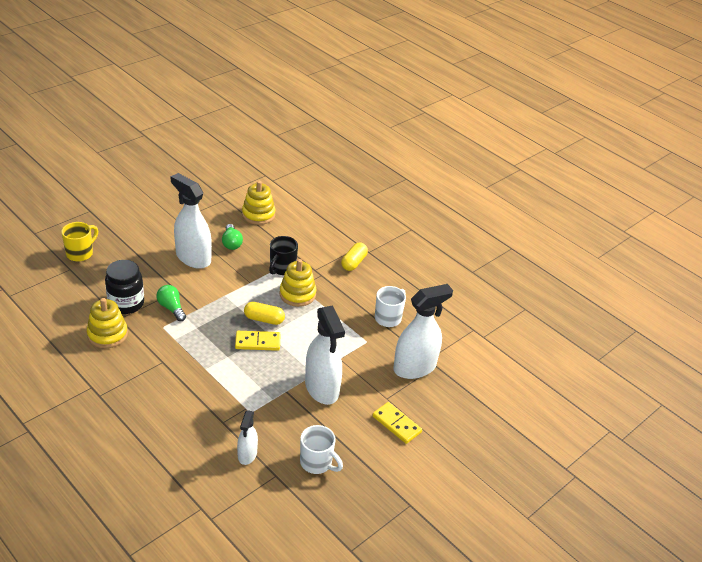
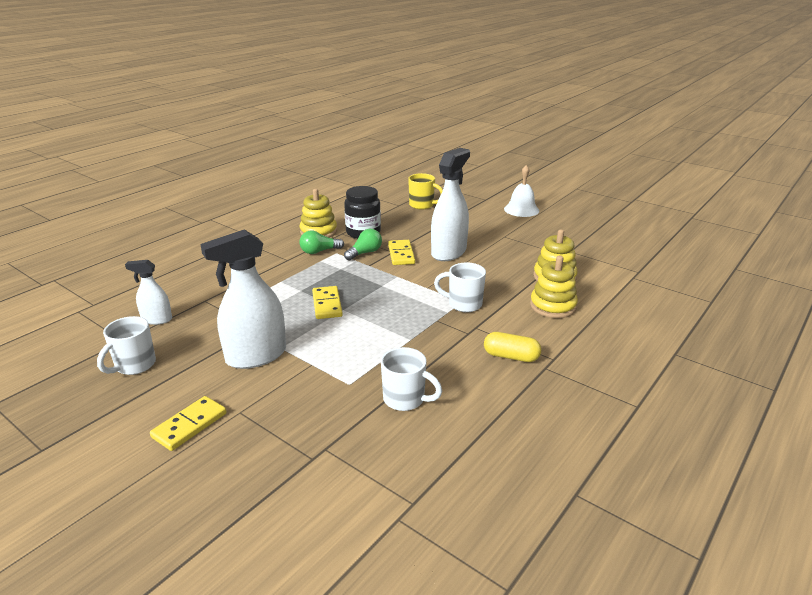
camera: 85 degrees right, 10 degrees down
(127, 196) = (521, 209): none -> white bell
(185, 286) = (401, 254): none -> yellow domino
(231, 243) = (488, 268): green light bulb -> green light bulb (319, 251)
(264, 319) = (366, 304): yellow capsule -> none
(282, 268) = (463, 304): black mug -> white mug
(297, 294) = (421, 320): yellow stacking toy -> yellow stacking toy (553, 306)
(415, 367) = (304, 435): white spray bottle -> none

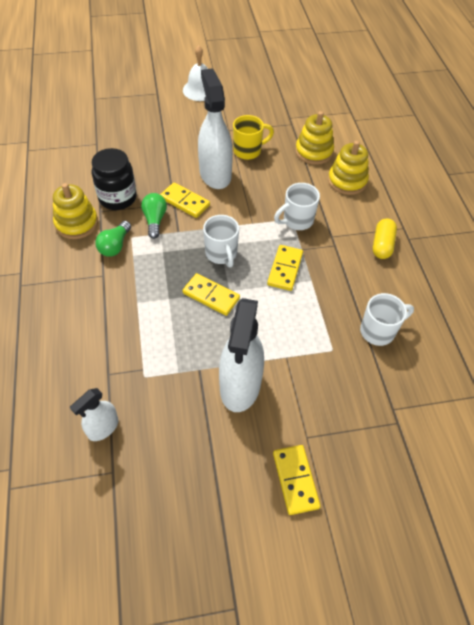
camera: 50 degrees left, 25 degrees up
(134, 365) = (167, 481): white mug -> white mug (221, 254)
(402, 322) = (285, 269): none -> yellow domino
(422, 205) = (117, 131): yellow mug -> yellow mug (248, 151)
(511, 356) = (382, 245): yellow capsule -> yellow capsule turned 45 degrees counterclockwise

